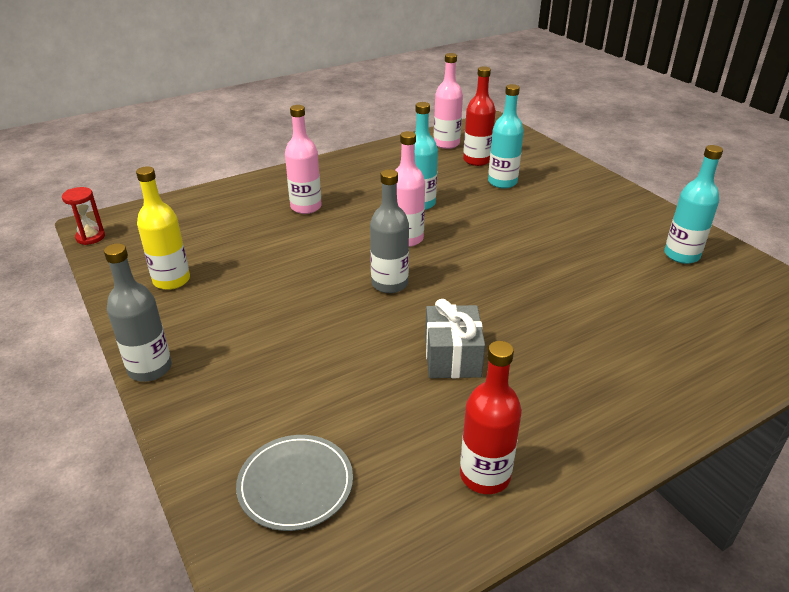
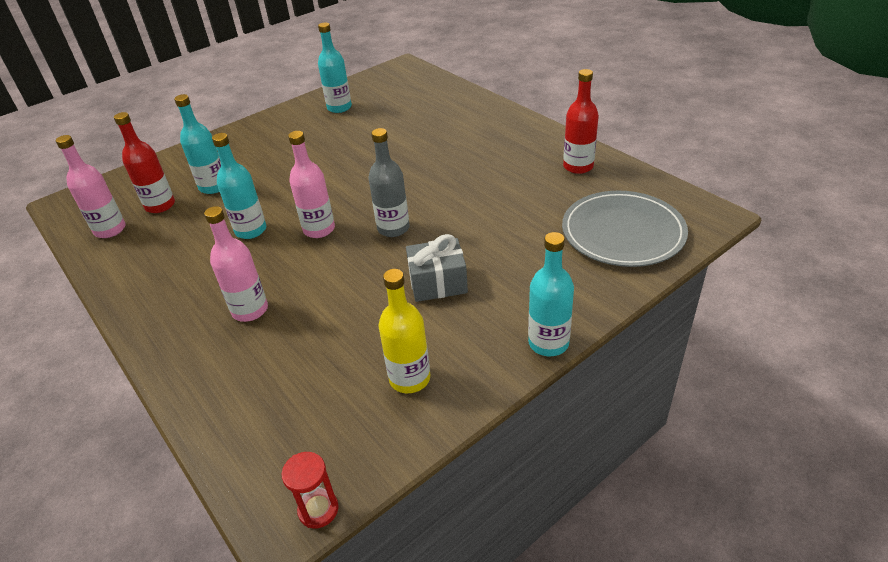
camera: 95 degrees left, 5 degrees up
(150, 369) = (548, 343): grey bottle -> turquoise bottle
(295, 484) = (623, 232): grey plate -> grey plate, size x1.58
(452, 357) = (478, 188): grey gift -> grey gift (438, 283)

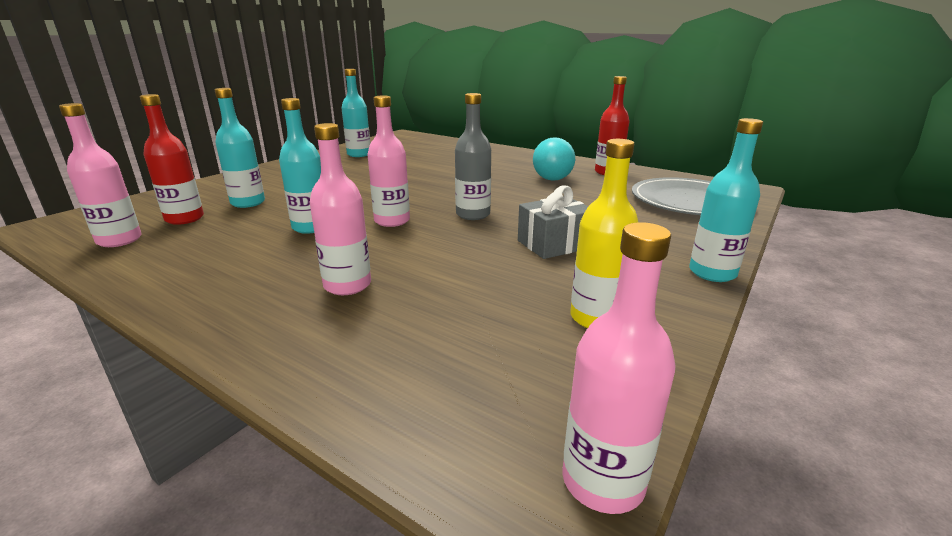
camera: 20 degrees left, 15 degrees down
(318, 509) = (602, 481): red hourglass -> pink bottle
(512, 167) = (551, 175): none -> turquoise light bulb

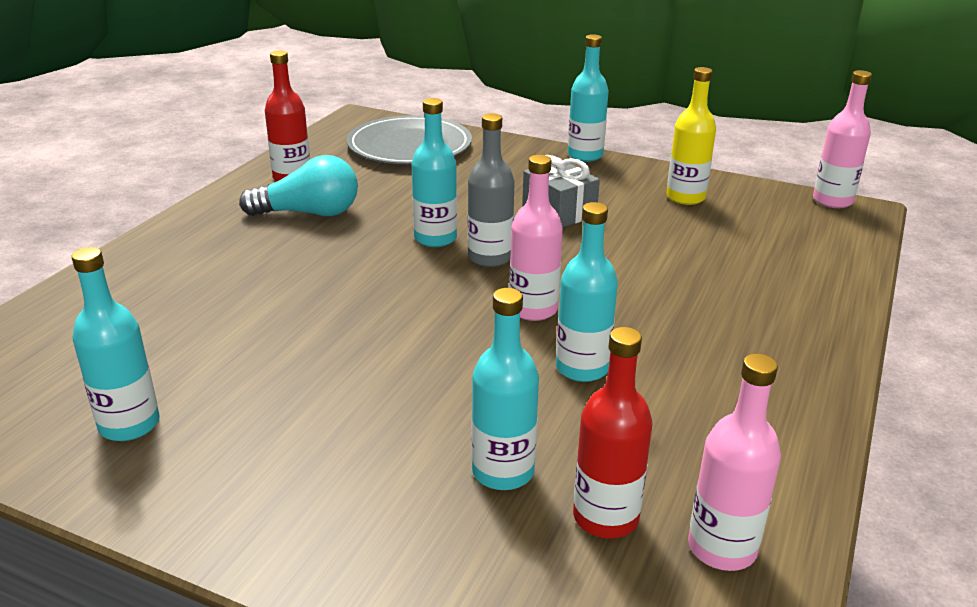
camera: 100 degrees left, 5 degrees up
(347, 285) = (711, 305): pink bottle -> none
(508, 202) = (435, 238): none -> turquoise bottle

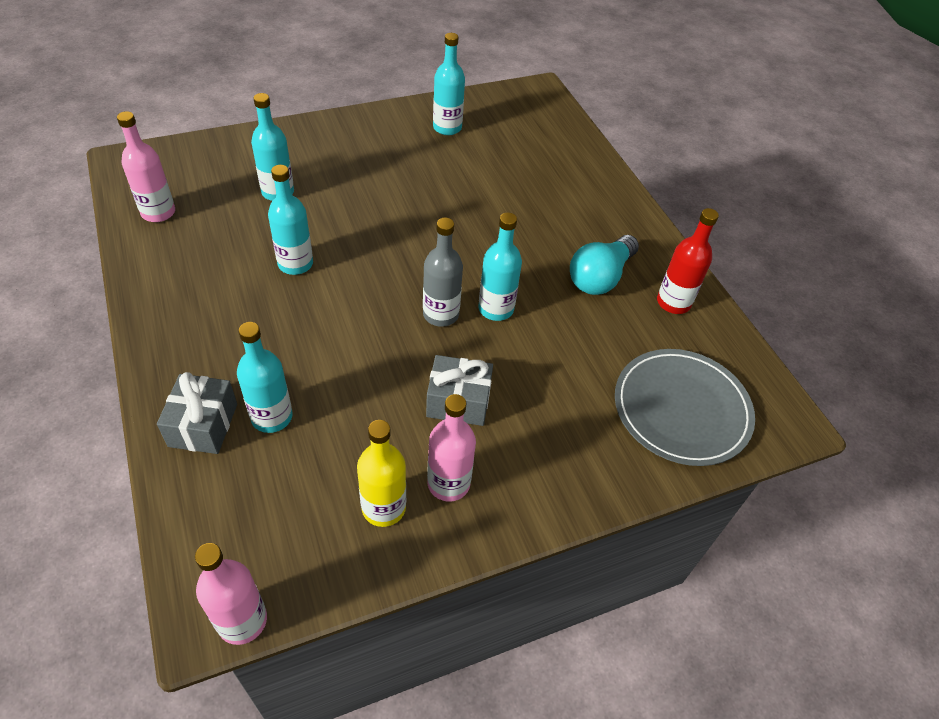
camera: 130 degrees right, 20 degrees up
(533, 309) = (364, 288): pink bottle -> pink bottle (448, 483)
(585, 155) = (539, 519): turquoise bottle -> turquoise bottle (272, 417)
(605, 517) = (217, 198): red bottle -> none
(802, 292) = (203, 425): none -> grey gift

